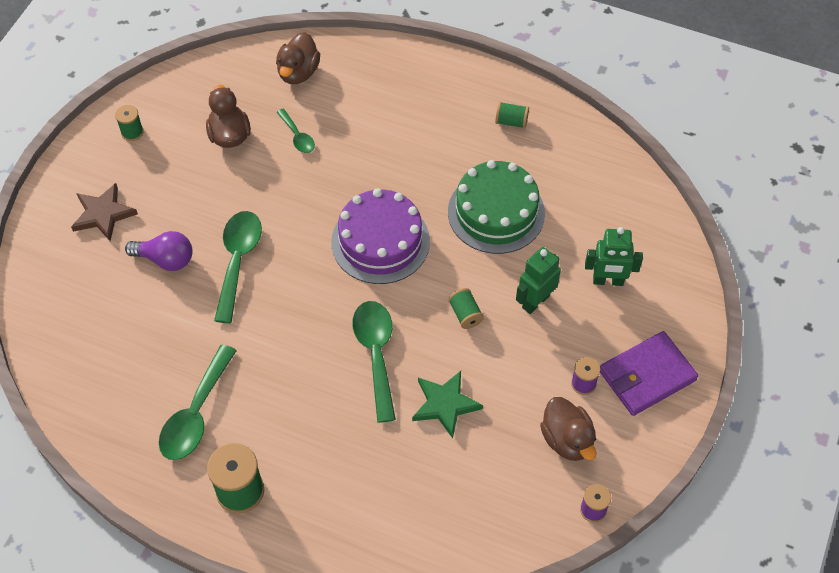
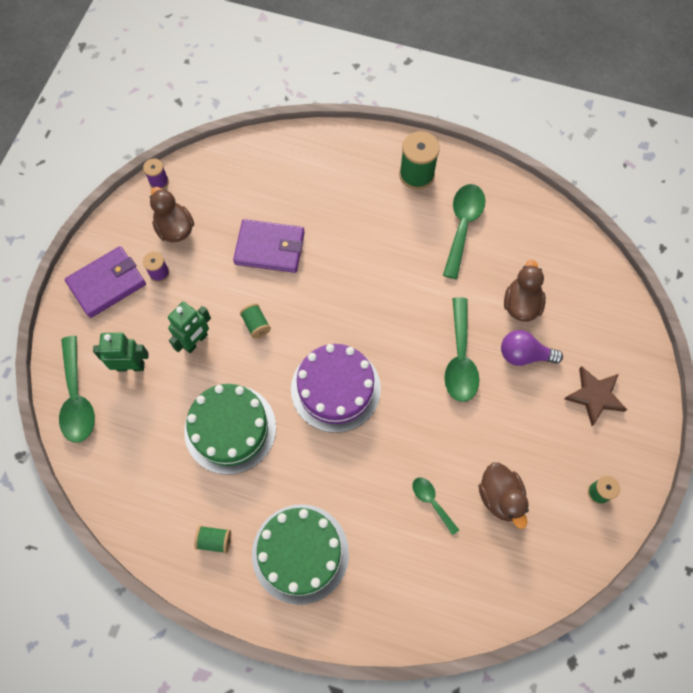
camera: 175 degrees right, 10 degrees up
(298, 72) = (446, 589): brown duck -> brown duck (521, 304)
(376, 354) = (328, 284): green spoon -> green spoon (77, 398)
(430, 107) = (300, 553): none -> green cake
(445, 404) = (270, 248): green star -> purple wallet

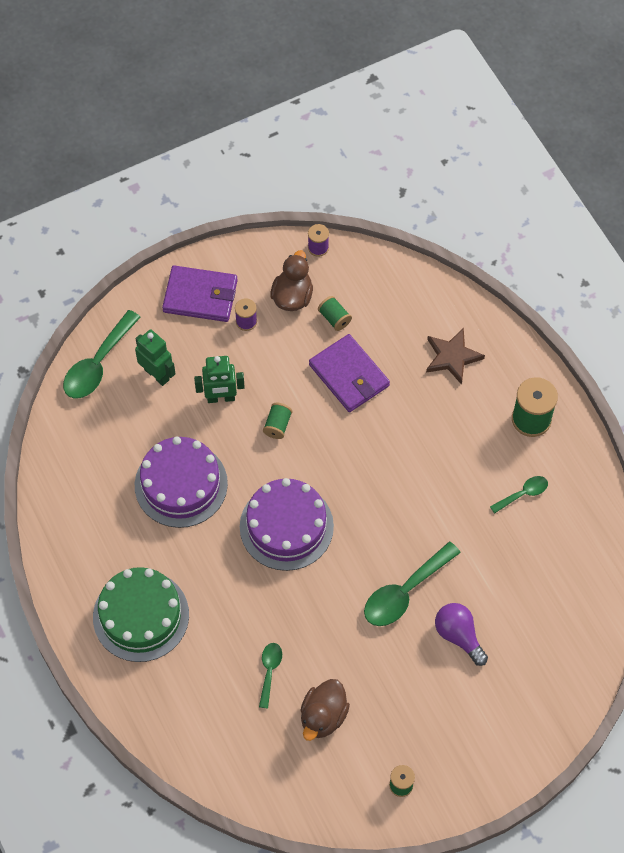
camera: 45 degrees right, 5 degrees down
(214, 540) = (92, 551): green spool -> green spool (334, 318)
(230, 429) = (181, 484): green cake -> purple cake
(462, 226) = (523, 494): green spoon -> green spoon, size x0.54
(521, 304) = (501, 596): brown duck -> none
(595, 396) = (480, 717): brown star -> brown star (452, 357)

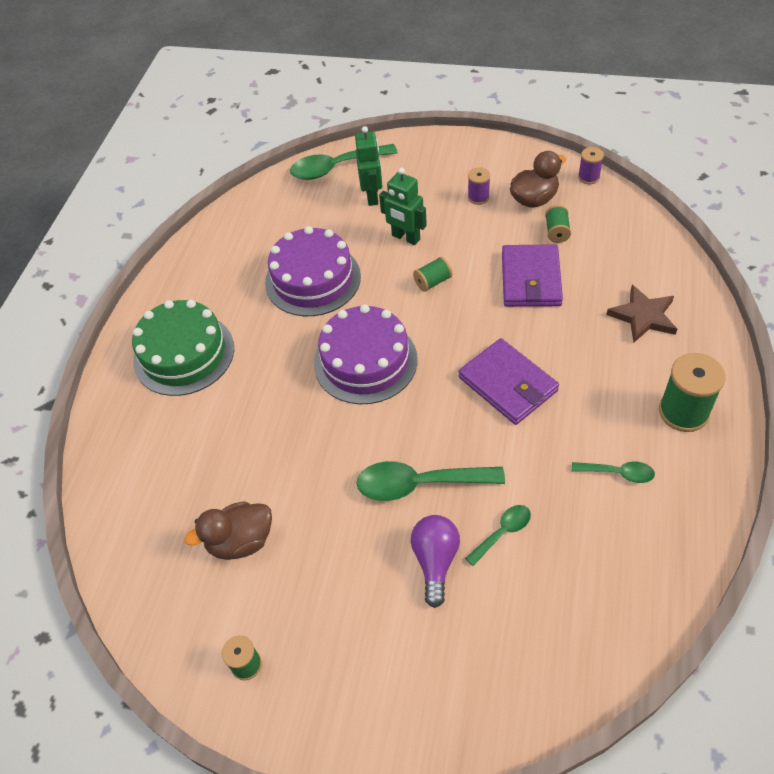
camera: 45 degrees right, 10 degrees down
(200, 296) = (458, 163): purple wallet -> purple wallet (508, 384)
(269, 671) = (235, 468): green spoon -> green spoon (502, 532)

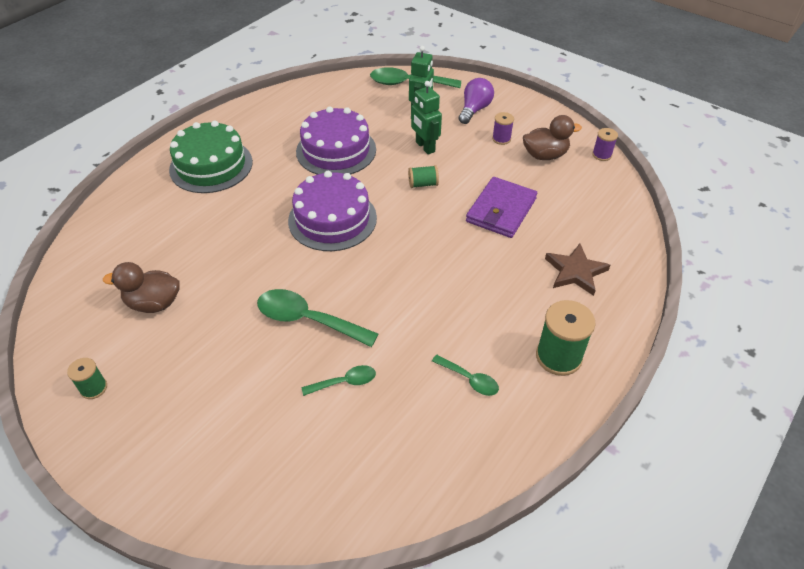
camera: 20 degrees right, 5 degrees down
(435, 561) = (279, 379): purple light bulb -> purple light bulb (474, 110)
(508, 384) = (428, 277): purple wallet -> none
(556, 232) = (547, 184): green spool -> none

